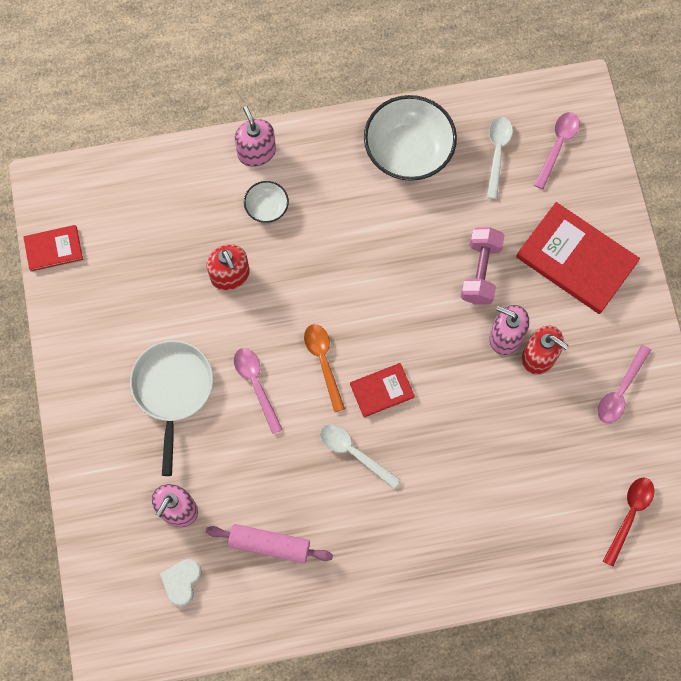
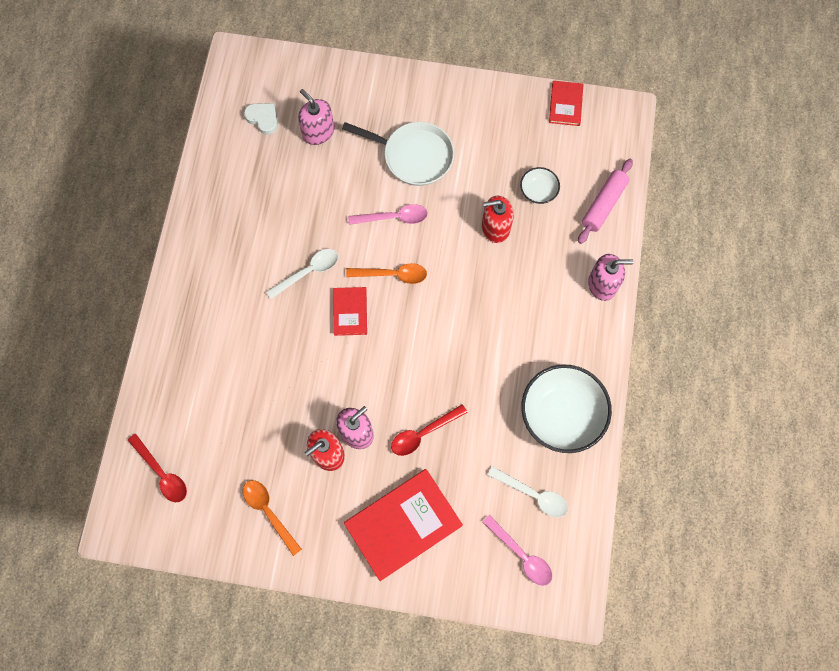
camera: 110 degrees right, 0 degrees up
(267, 207) = (547, 276): white bowl -> white bowl (538, 191)
(269, 544) = (263, 187): pink rolling pin -> pink rolling pin (603, 204)
(480, 272) = (423, 433): pink dumbbell -> red spoon
(620, 391) = (269, 512): pink spoon -> orange spoon

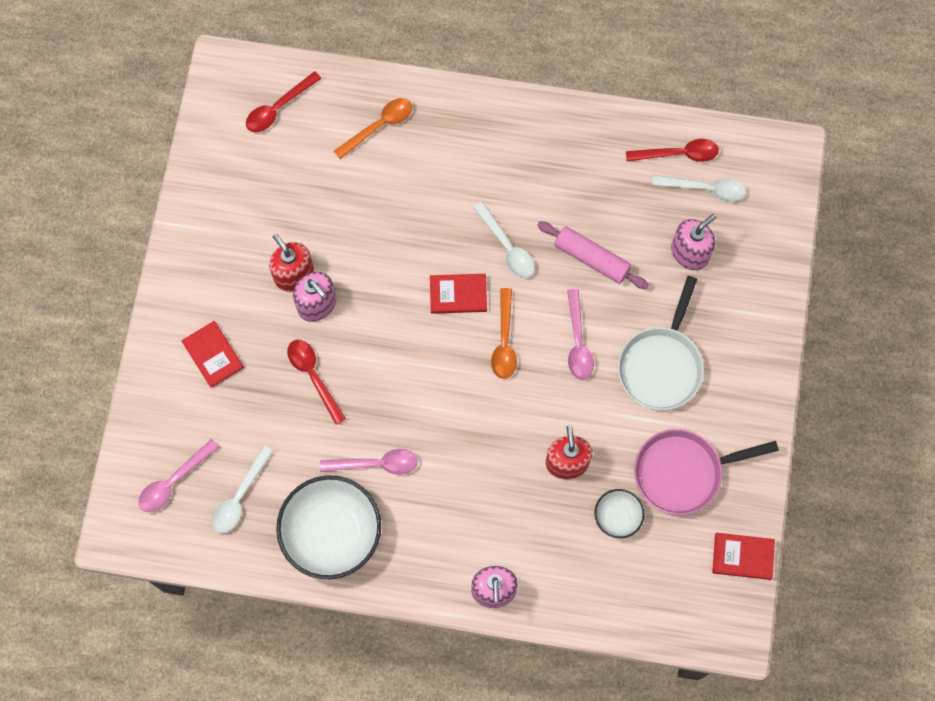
camera: 90 degrees right, 0 degrees up
(231, 137) = (678, 154): none -> red spoon
(263, 119) = (705, 189): white heart -> white spoon
(269, 512) = (232, 216): orange spoon -> orange spoon (379, 126)
(403, 524) = (213, 355): red book -> red book, size x0.53
(501, 143) = (683, 472): none -> pink pan
(501, 378) = (376, 464): none -> pink spoon
(603, 204) = (601, 598): pink rolling pin -> pink rolling pin (591, 259)

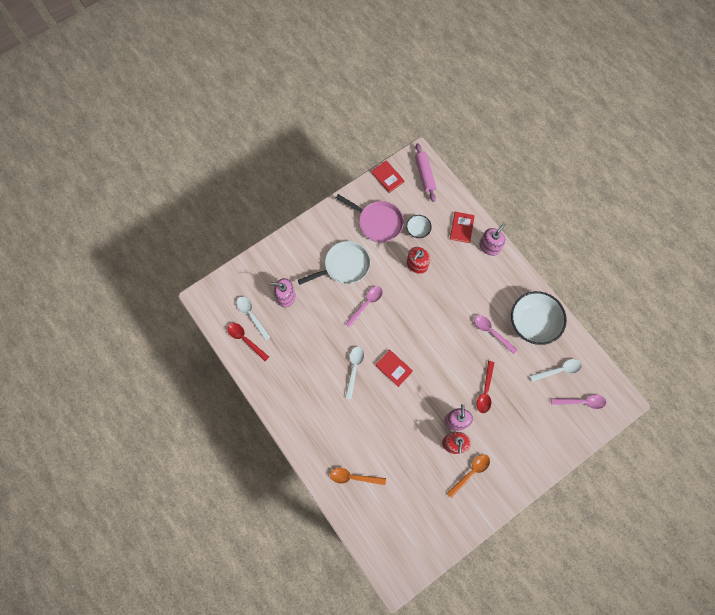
camera: 135 degrees left, 0 degrees up
(213, 355) = (520, 441): red book -> red book (461, 228)
(278, 108) = (389, 532): red spoon -> none
(504, 341) = (394, 332): orange spoon -> orange spoon (470, 473)
(591, 259) = (326, 331): pink rolling pin -> pink rolling pin (425, 175)

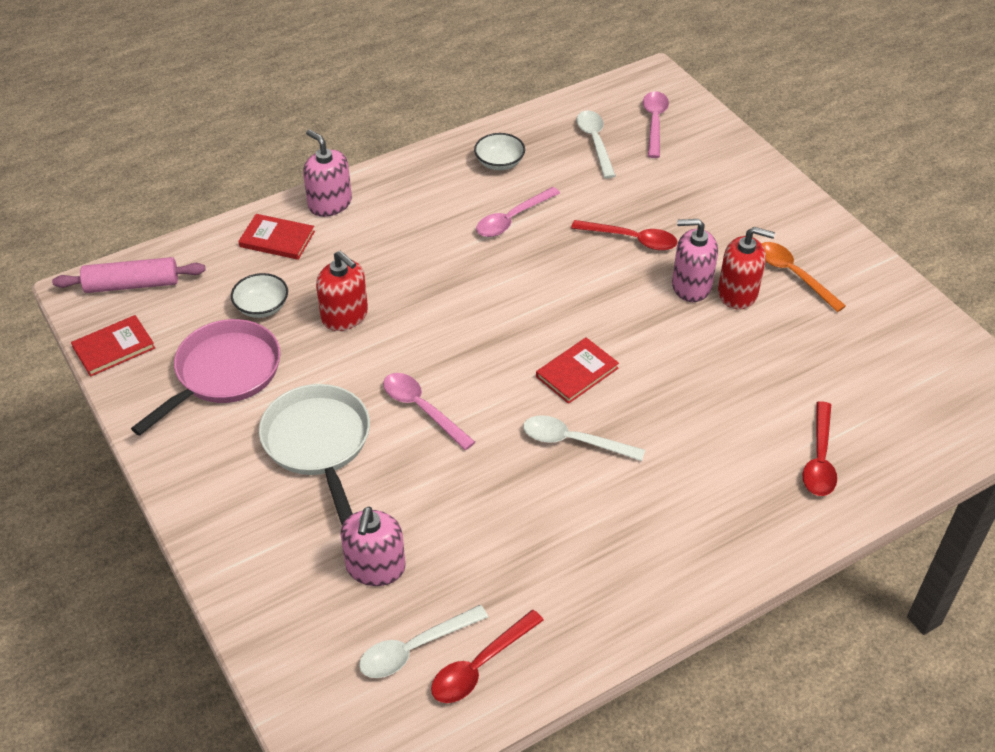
camera: 85 degrees left, 25 degrees down
(353, 477) = (819, 459): orange spoon -> red spoon
(533, 322) = (499, 163): white bowl -> white bowl, size x0.48

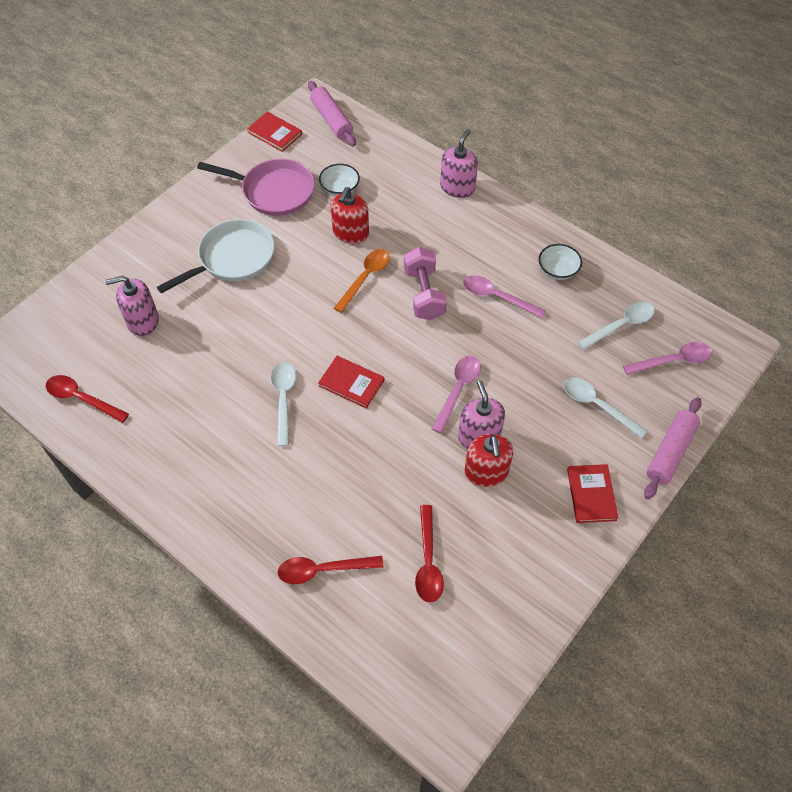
camera: 70 degrees right, 10 degrees up
(277, 239) = (407, 173): red book -> red book (591, 494)
(415, 648) = (87, 361): white spoon -> white spoon (597, 405)
(422, 409) = (281, 303): pink spoon -> pink spoon (458, 390)
(477, 276) = (424, 294): none -> pink dumbbell
(631, 239) = (513, 381): red spoon -> red spoon (428, 561)
(758, 159) = (670, 452): none -> pink rolling pin
(793, 275) = (529, 510): orange spoon -> orange spoon (365, 278)

